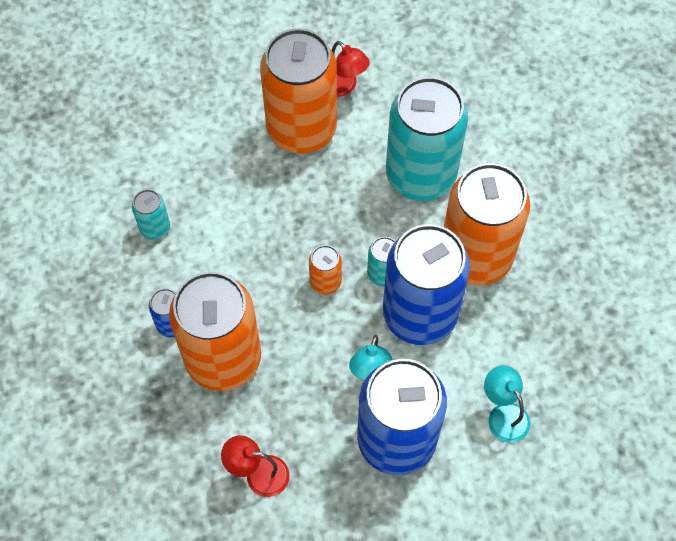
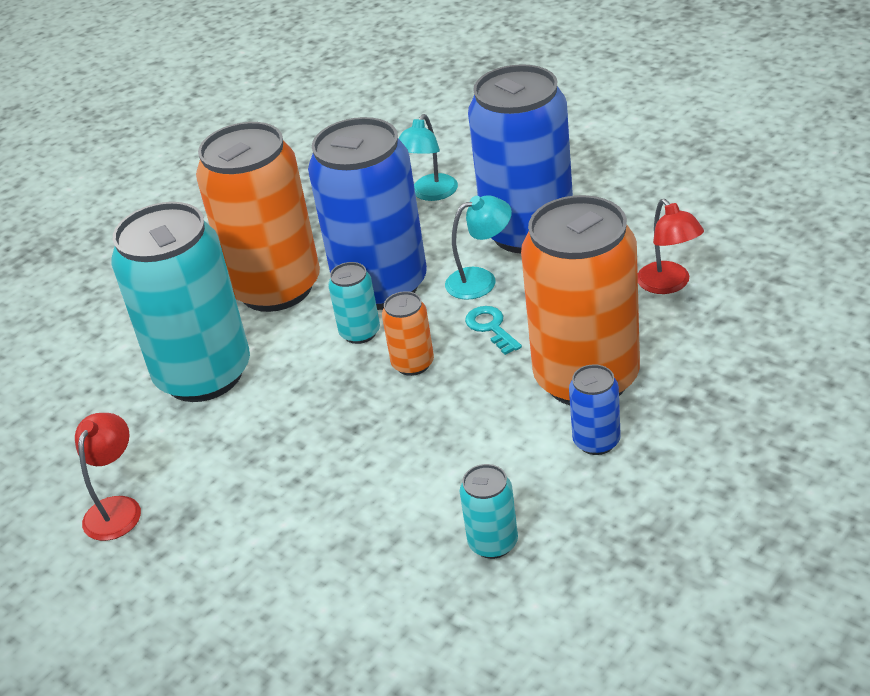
camera: 120 degrees left, 25 degrees down
(301, 129) = (218, 505): orange can -> none
(318, 344) = (491, 327): none -> turquoise key

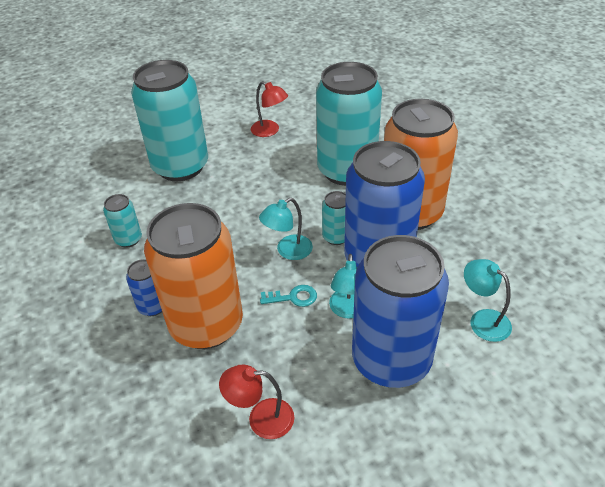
camera: 110 degrees right, 5 degrees up
(274, 580) = (180, 167): none -> turquoise can
(413, 364) = (288, 251): orange can -> turquoise lamp

